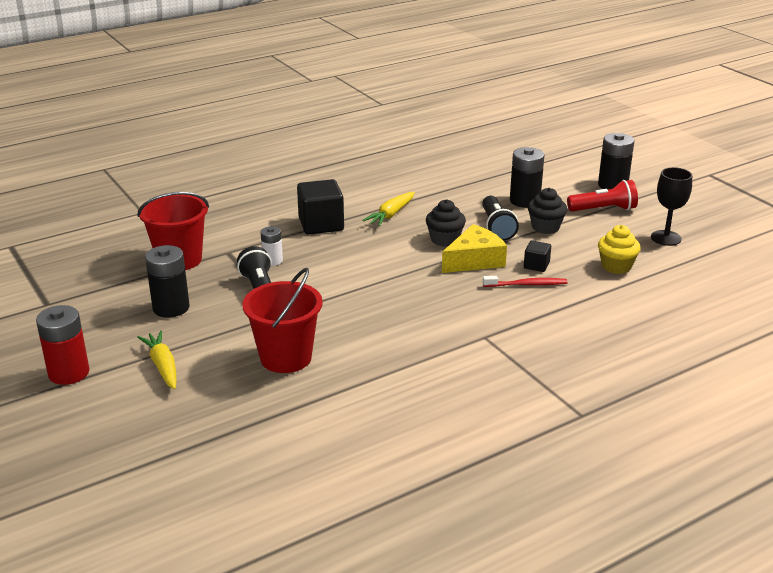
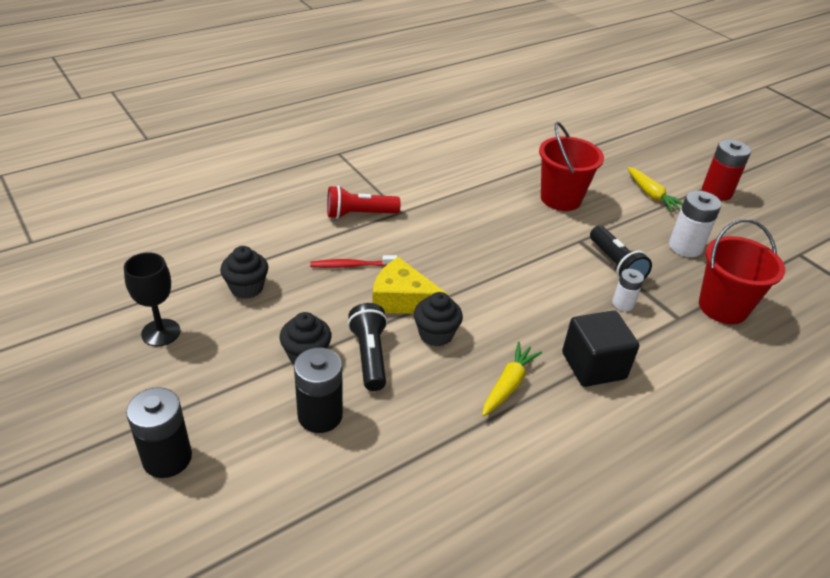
camera: 175 degrees right, 10 degrees up
(171, 308) = (685, 247): black battery -> white battery
(474, 260) = (402, 300): yellow cheese -> yellow cheese turned 60 degrees clockwise
(536, 265) = (335, 291): black cube -> none
(603, 209) = (212, 393): red flashlight -> red flashlight (359, 214)
(616, 266) = (246, 288): yellow cupcake -> black cupcake

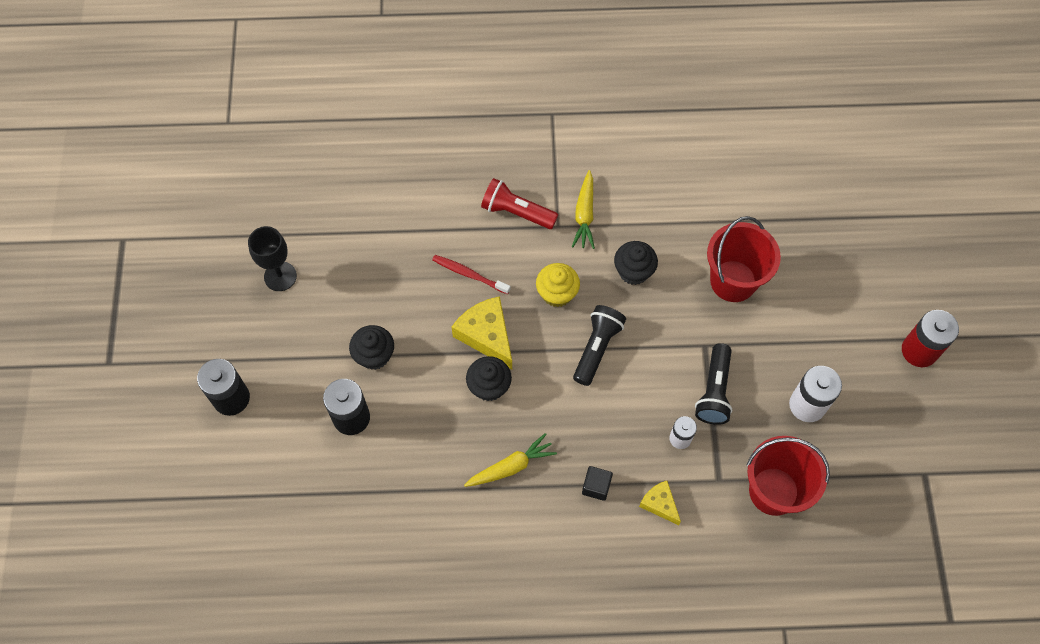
camera: 35 degrees right, 25 degrees up
(246, 288) = (368, 259): black cupcake -> black cupcake (633, 271)
(370, 356) = (422, 381): black flashlight -> black flashlight (597, 348)
(437, 251) = (557, 293): none -> yellow cupcake
(593, 366) = (596, 486): black cube -> black cube, size x0.51
(651, 195) = (838, 321): yellow carrot -> yellow carrot (584, 215)
(654, 354) = (659, 504): none -> yellow cheese

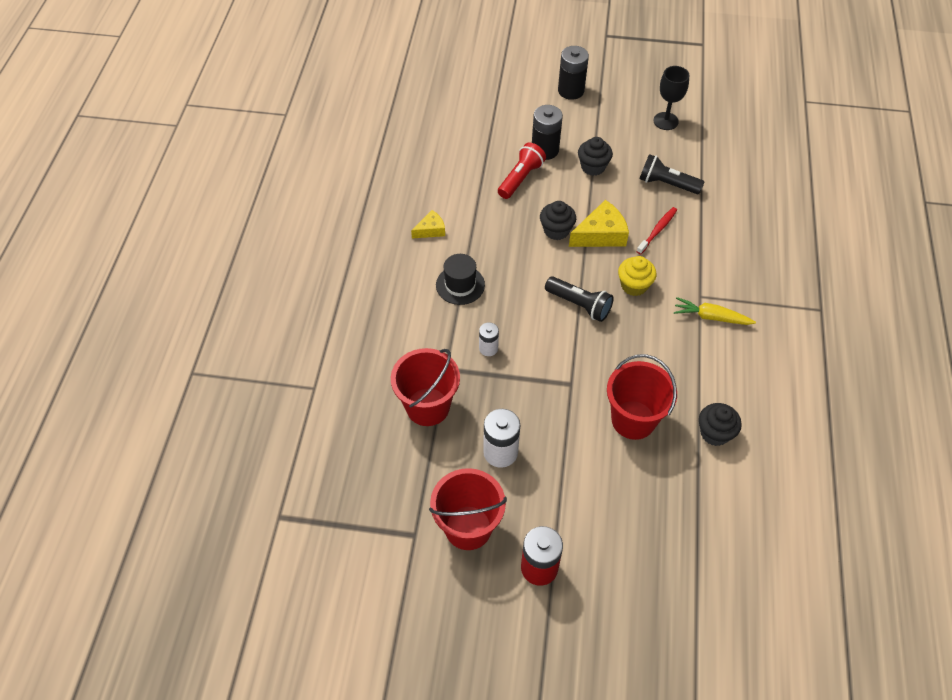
camera: 100 degrees right, 10 degrees down
(511, 466) = (488, 235): yellow carrot -> none
(517, 212) = (716, 269): red flashlight -> red flashlight (520, 178)
(596, 486) = (460, 285): black cube -> black hat
(633, 271) = (650, 343): black cupcake -> black cupcake (714, 433)
(659, 504) = (436, 324): yellow cheese -> yellow cheese (431, 230)
(714, 391) = (526, 382): black flashlight -> black flashlight (667, 184)
(900, 423) = (468, 527): none -> red bucket

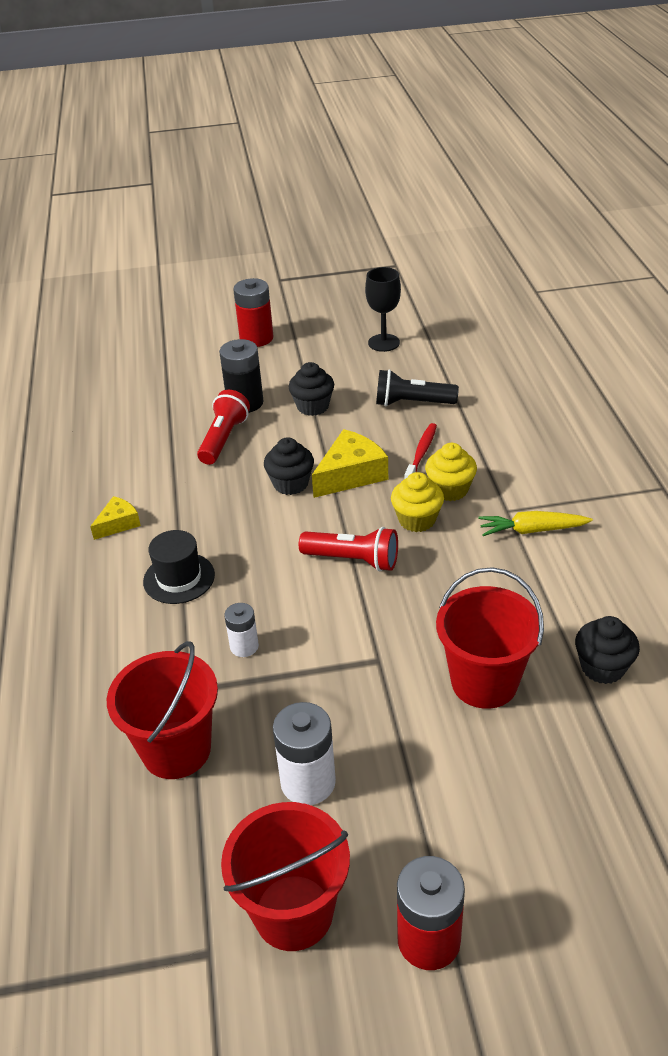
camera: 15 degrees left, 15 degrees down
(571, 91) = (256, 338): black battery -> red battery
(579, 305) = (353, 560): black flashlight -> red flashlight
(666, 267) = (450, 490): none -> yellow cupcake

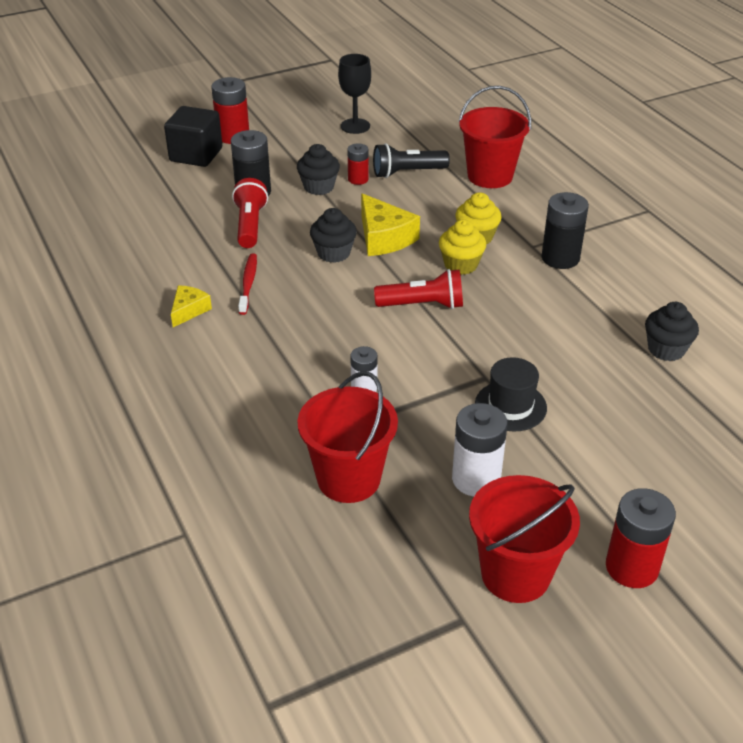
camera: 20 degrees left, 0 degrees up
(179, 578) = (273, 345): black hat -> black hat (510, 406)
(210, 354) = (196, 155): none -> black cube
(351, 474) = (384, 237): yellow cheese -> yellow cheese turned 120 degrees clockwise
(357, 403) = (358, 179): none -> red battery
(421, 453) = (436, 212): red toothbrush -> red toothbrush (248, 284)
(484, 682) = (580, 377): red bucket -> red bucket (490, 176)
(531, 530) = (560, 258): yellow carrot -> black battery

